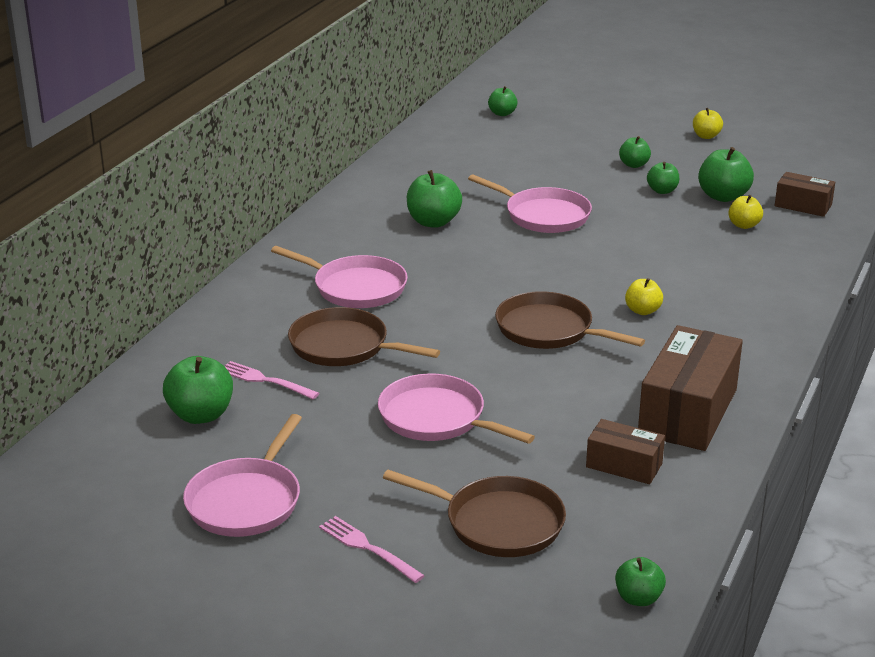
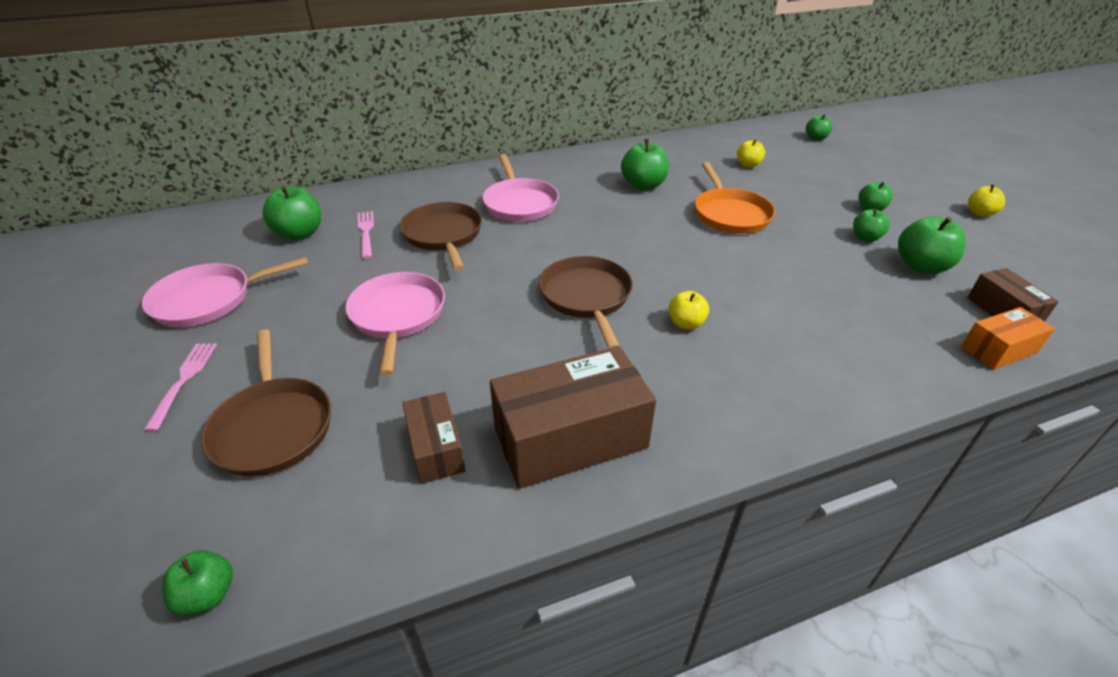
camera: 45 degrees right, 10 degrees up
(543, 215) = (730, 214): pink pan -> orange pan
(744, 225) = (905, 300): yellow apple -> yellow apple (748, 165)
(828, 232) = (998, 350): none -> orange box

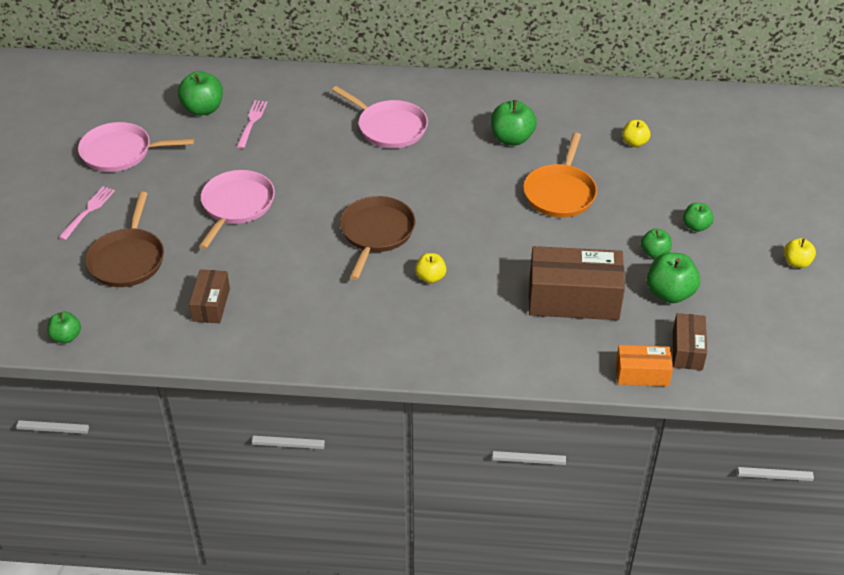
camera: 25 degrees right, 5 degrees up
(443, 235) = (308, 143): brown pan -> none
(520, 203) = (389, 127): pink pan -> pink pan turned 60 degrees counterclockwise
(570, 438) = (292, 326): brown box -> brown box (573, 299)
(816, 138) = (743, 128): green apple -> none

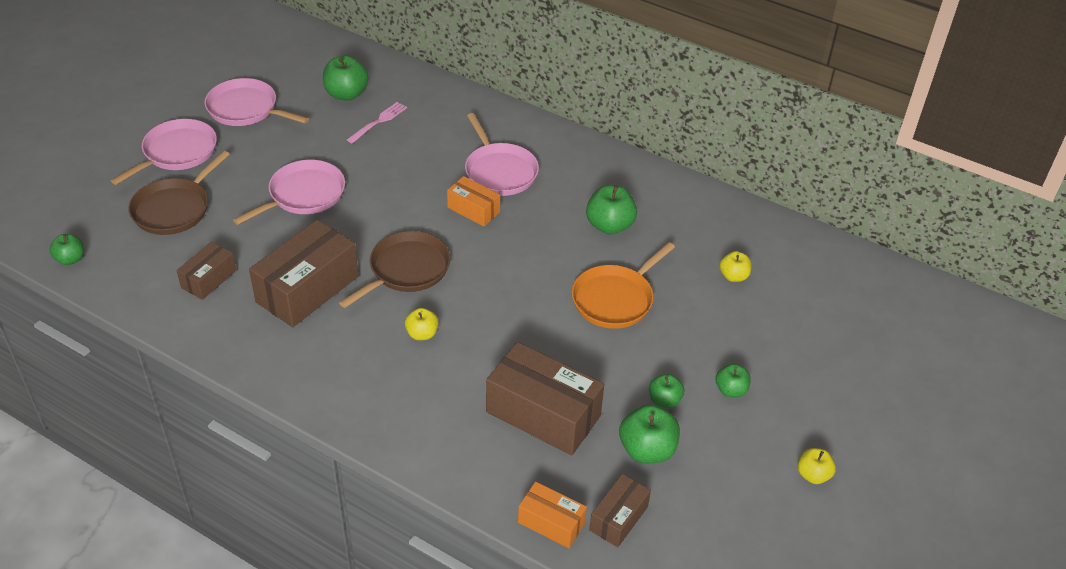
camera: 25 degrees right, 0 degrees up
(88, 211) = (177, 152): pink fork -> pink pan
(305, 279) = (307, 289): none -> brown box
(393, 165) = (473, 210): none -> orange box

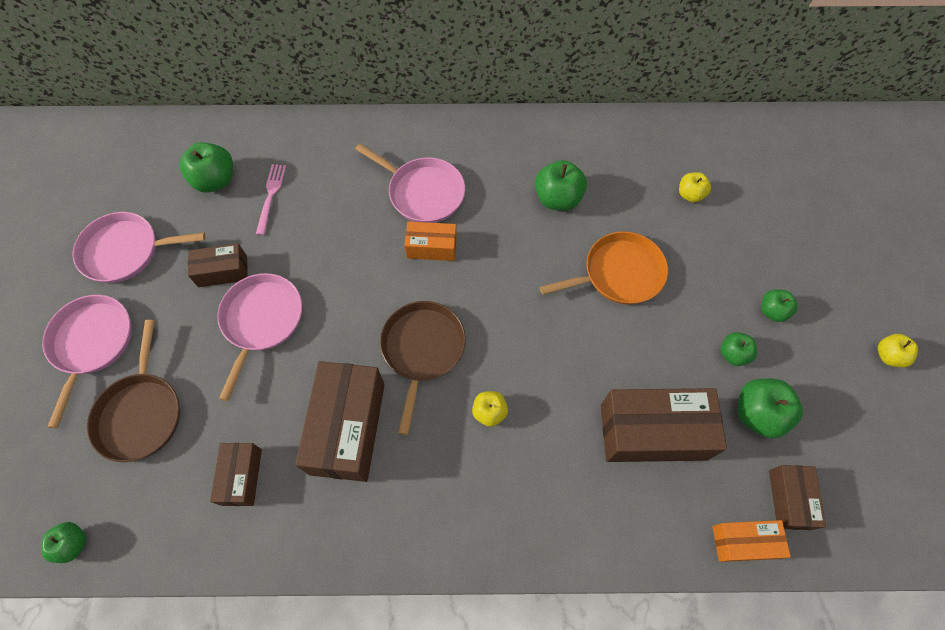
camera: 30 degrees left, 20 degrees up
(302, 152) = (223, 271): none -> brown box
(615, 299) = (619, 273): orange pan -> orange pan turned 120 degrees counterclockwise

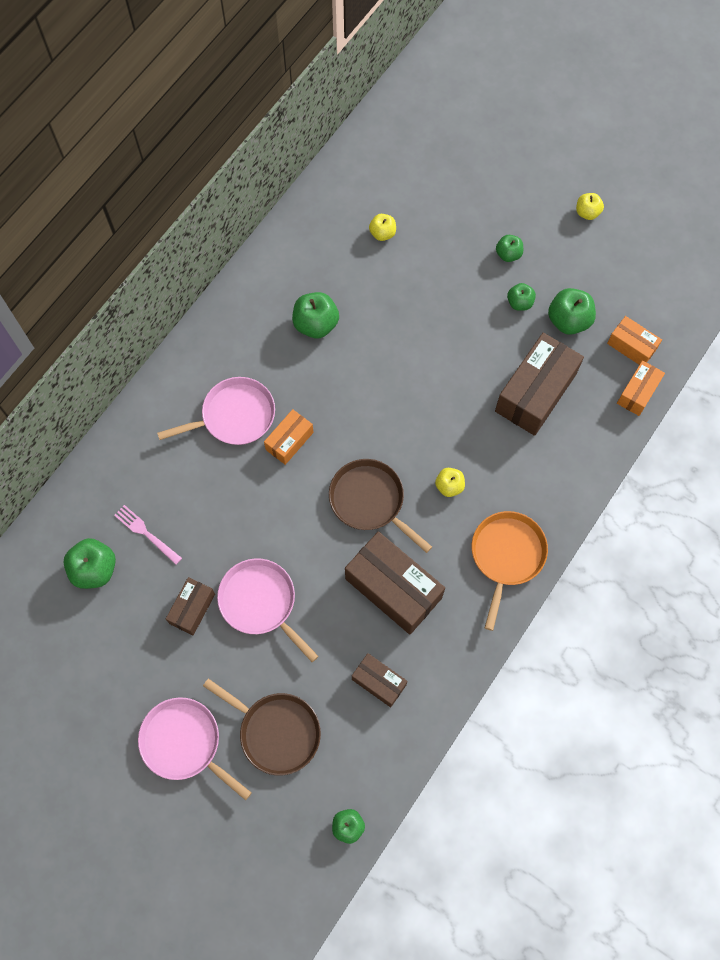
camera: 55 degrees left, 5 degrees up
(125, 251) = (112, 677): pink pan -> none
(619, 273) = (408, 328): orange pan -> orange pan (506, 555)
(789, 499) = (631, 346): brown box -> orange box

